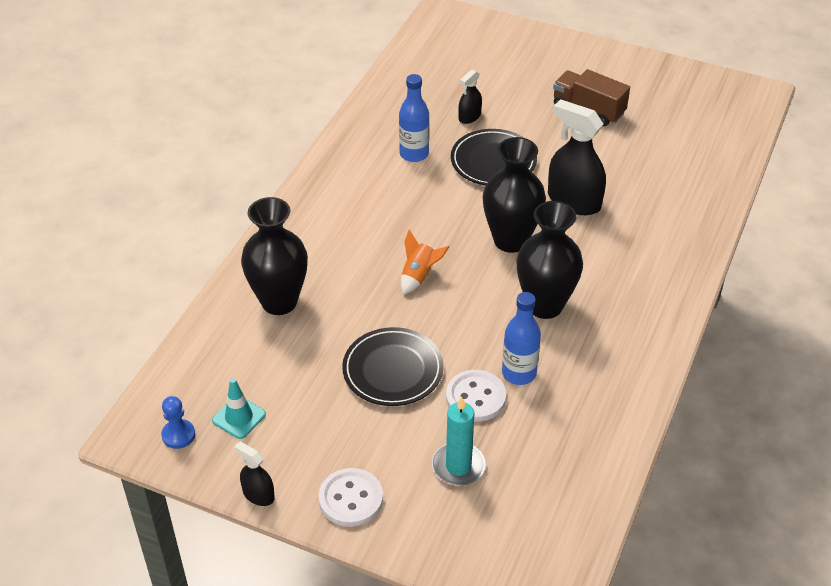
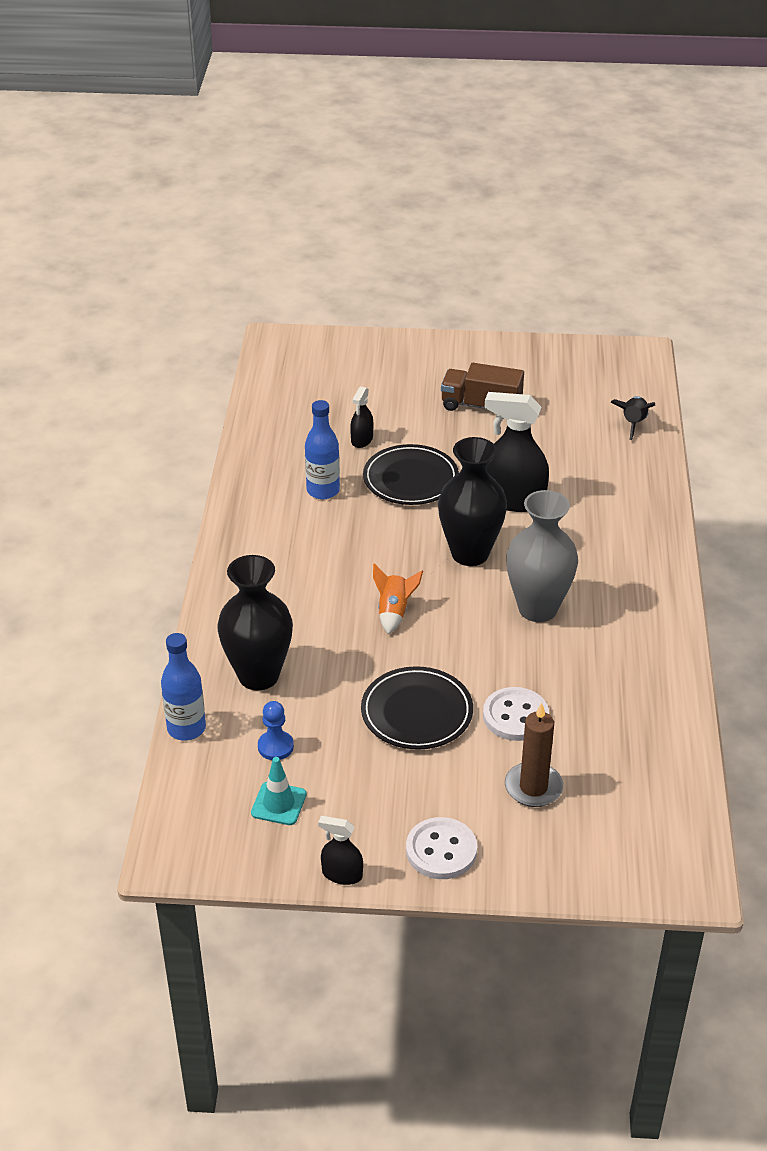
camera: 20 degrees left, 5 degrees down
(178, 435) = (222, 840): blue pawn -> blue pawn (275, 746)
(458, 466) = (533, 787): turquoise candle -> brown candle
(519, 373) = (546, 681): blue bottle -> blue bottle (186, 728)
(545, 305) = (537, 609): black vase -> grey vase
(718, 157) = (633, 423): none -> black rocket

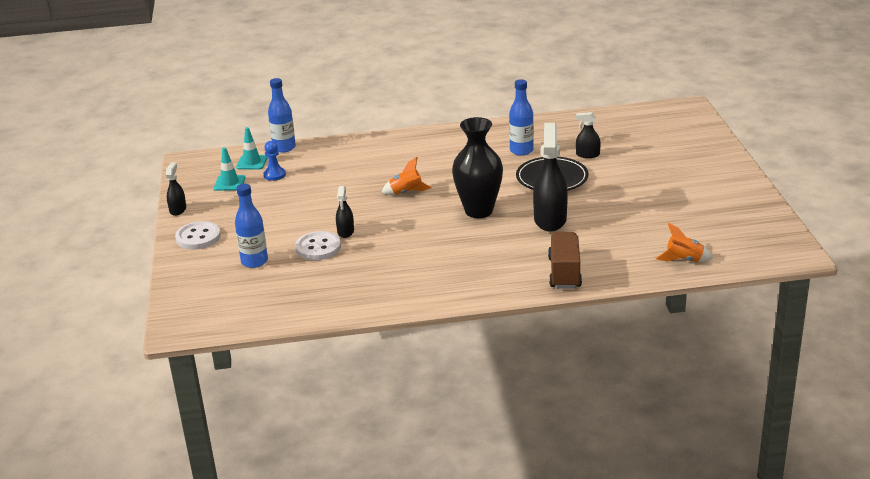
camera: 80 degrees right, 10 degrees down
(219, 772) = (252, 162): none -> turquoise traffic cone
(258, 676) = (333, 160): black vase -> none
(417, 712) = (313, 213): black plate -> none
(480, 684) = (345, 232): none -> black spray bottle
(481, 406) = (661, 192): brown truck -> brown truck (564, 273)
(533, 787) = (254, 261): brown candle -> blue bottle
(537, 609) = (429, 243): grey vase -> none
(633, 423) = (684, 260): black rocket -> orange rocket

